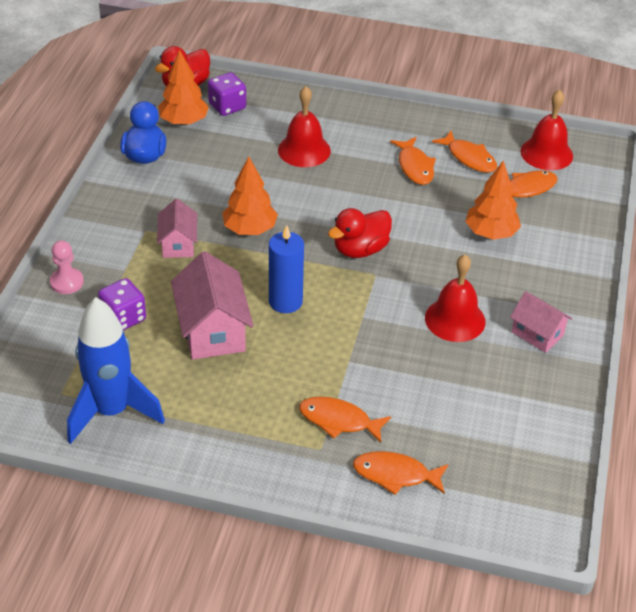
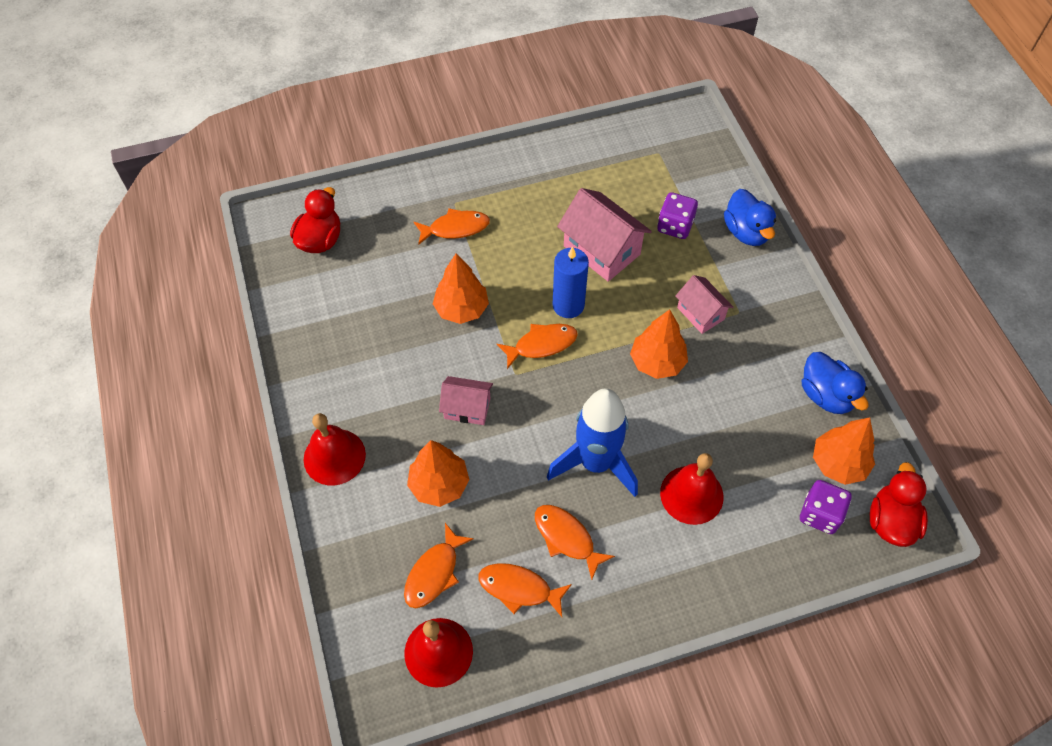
camera: 150 degrees right, 15 degrees up
(67, 282) = (746, 232): pink pawn -> blue duck
(112, 411) = (613, 157): blue rocket -> blue rocket (595, 463)
(360, 249) = (546, 394): red duck -> red duck (320, 240)
(386, 344) = (461, 309): none -> orange tree
(395, 475) = (391, 210): orange fish -> orange fish (541, 345)
(455, 319) = (419, 363): red bell -> red bell (334, 456)
(537, 334) = (342, 386): pink house -> pink house (467, 408)

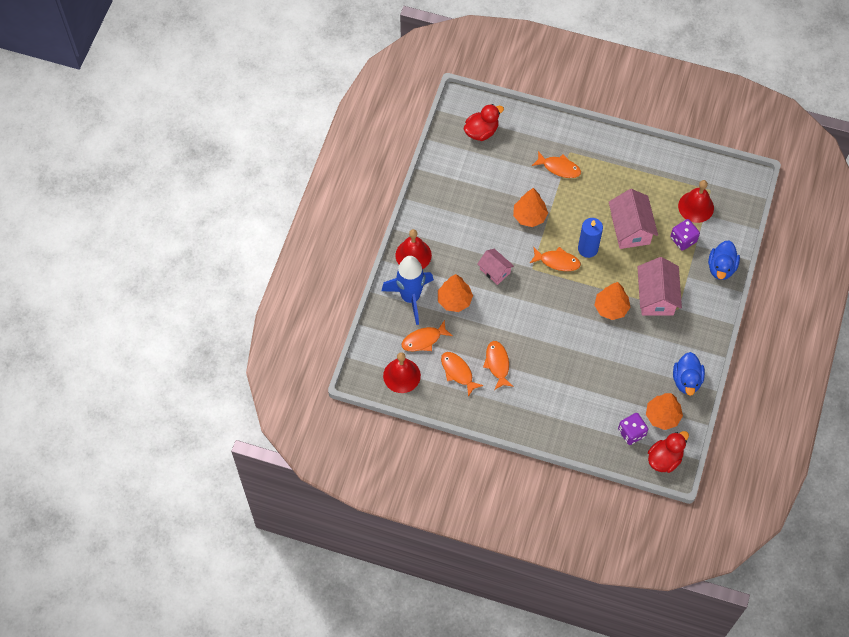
camera: 35 degrees right, 5 degrees up
(595, 463) = (539, 338): blue rocket -> blue rocket (410, 297)
(691, 494) = (574, 383): red bell -> red bell (696, 207)
(700, 313) = (656, 297): pink house -> pink house, size x1.66

